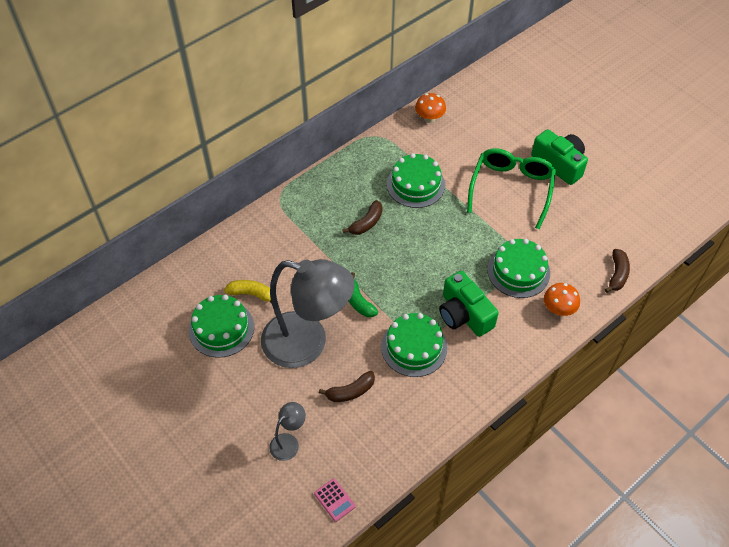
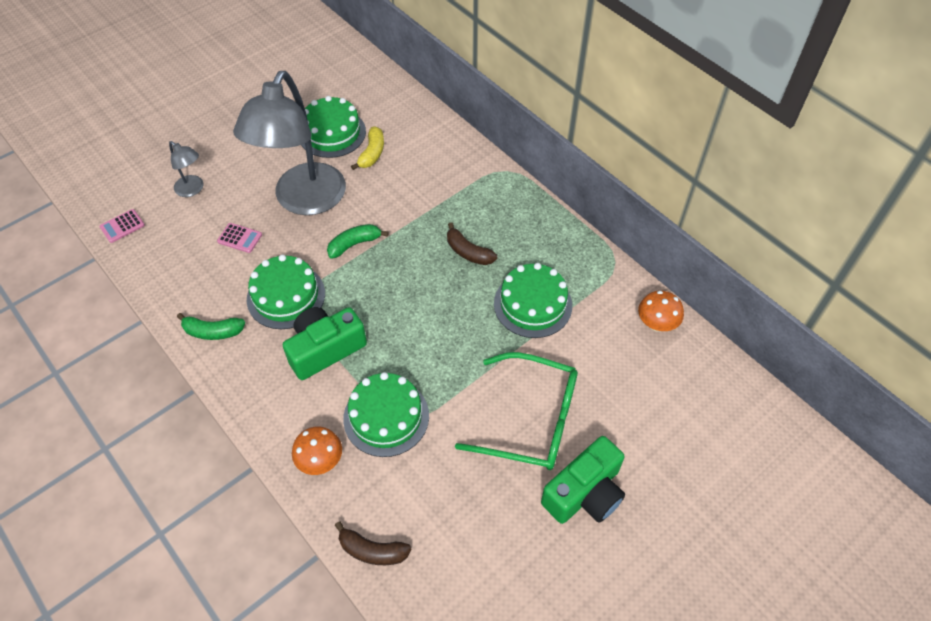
camera: 90 degrees right, 0 degrees up
(350, 391) = (240, 238): brown banana -> pink calculator
(453, 398) = (213, 332): none -> green banana

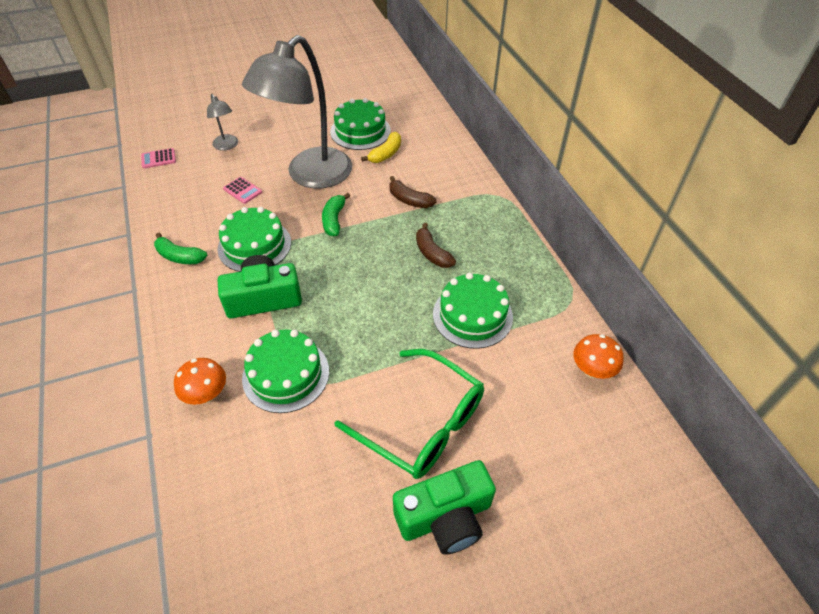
camera: 20 degrees right, 5 degrees down
(354, 244) = (334, 220): green banana -> green banana turned 75 degrees counterclockwise
(372, 551) = (207, 497): brown banana -> brown banana (409, 200)

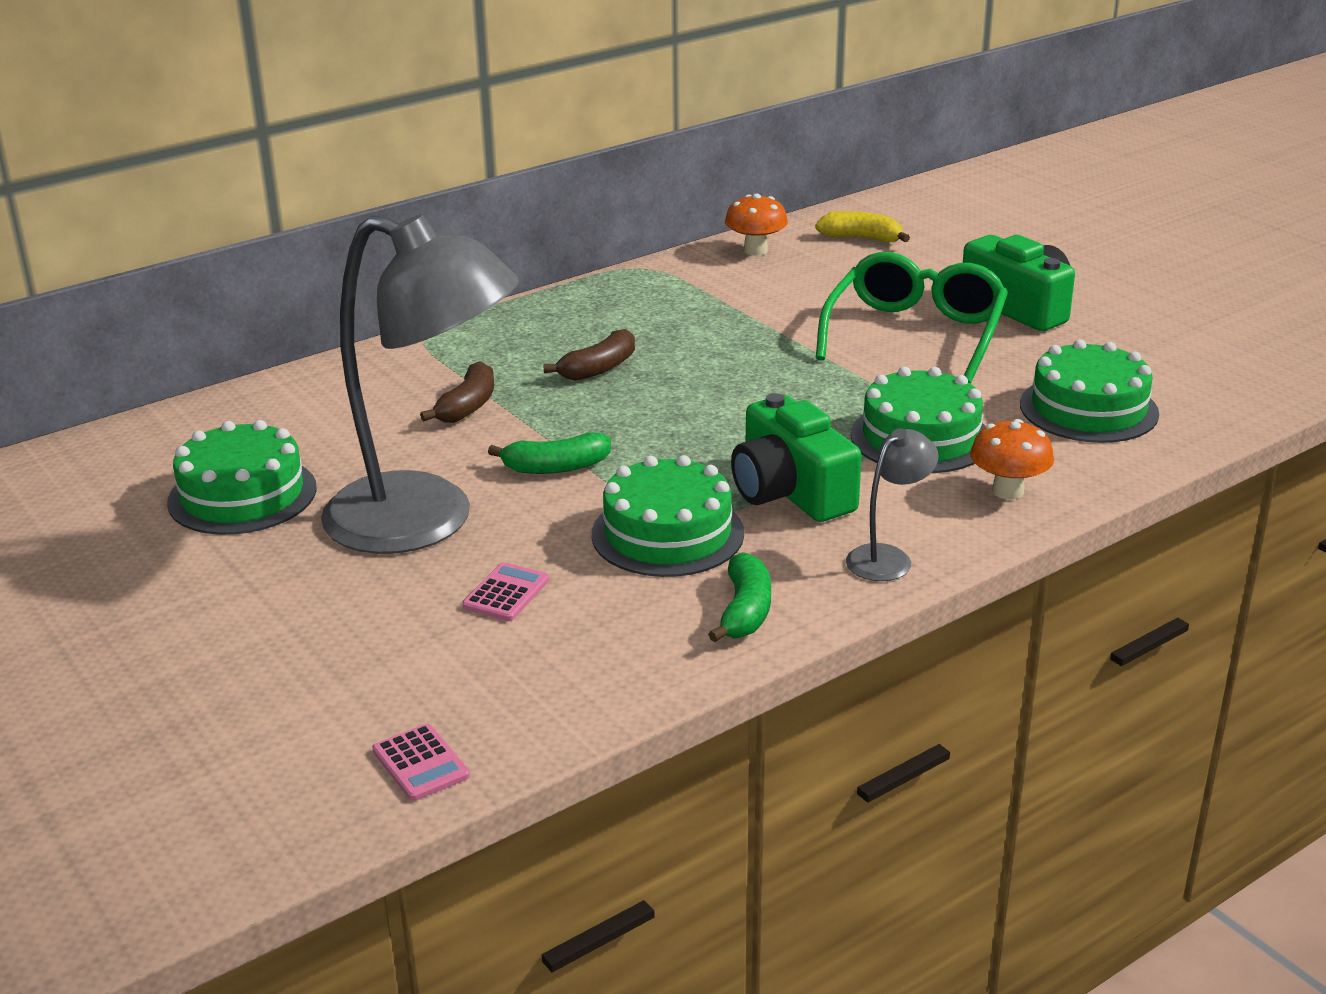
camera: 105 degrees left, 20 degrees down
(227, 146) = (337, 665): grey lamp -> grey lamp (888, 557)
(386, 154) = (325, 451): yellow banana -> yellow banana (861, 238)
(472, 315) = (713, 325): green cake -> green cake (1088, 409)

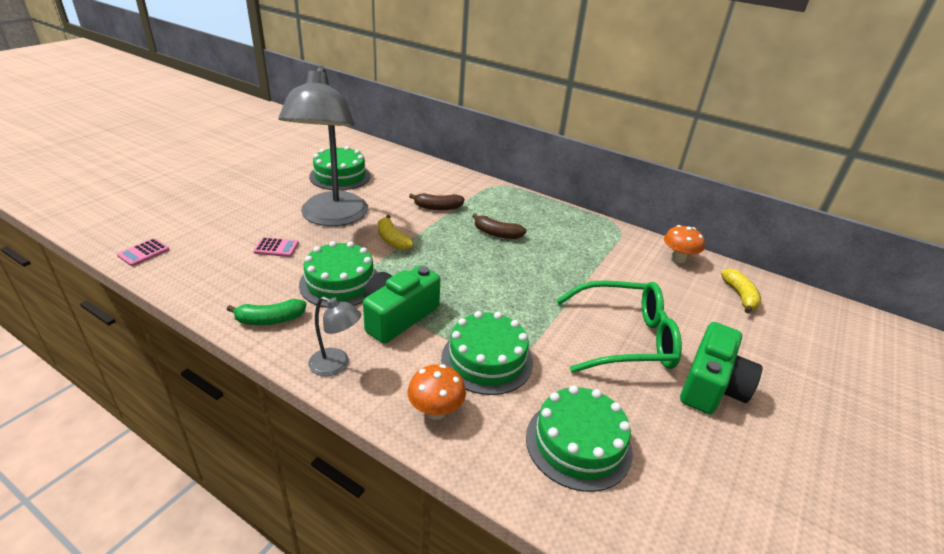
camera: 65 degrees right, 5 degrees up
(556, 467) = (392, 240): green banana -> yellow banana

